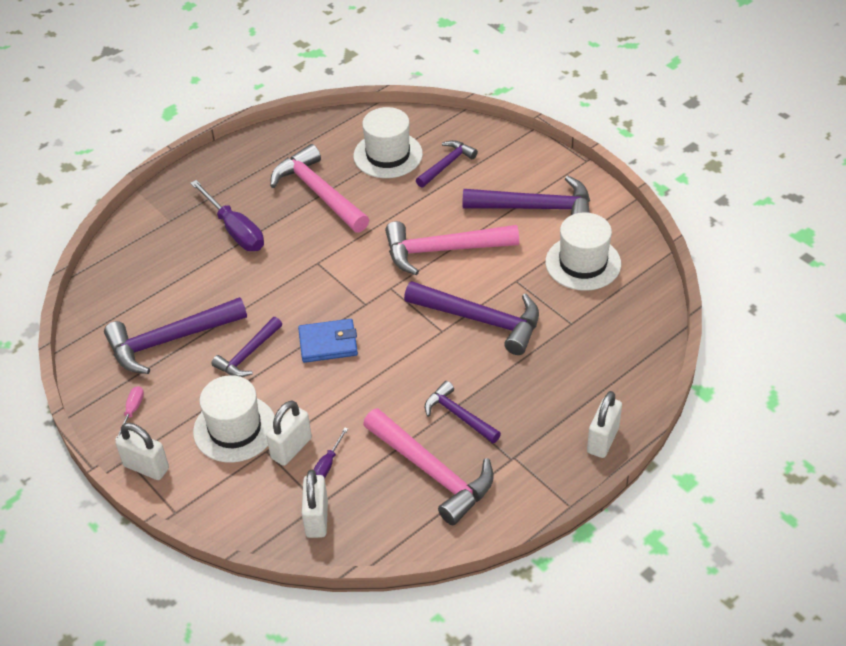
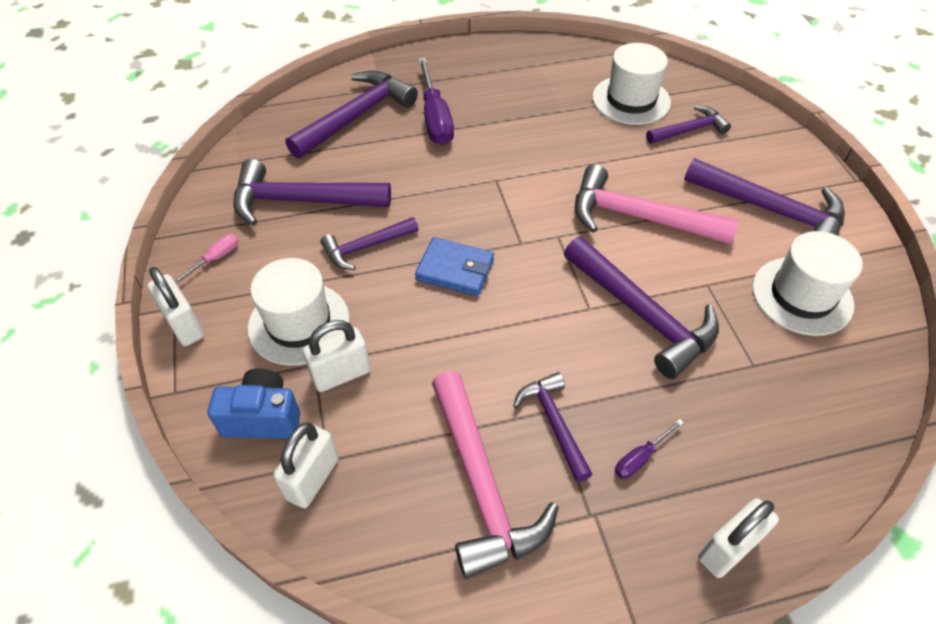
camera: 25 degrees right, 5 degrees up
(165, 253) = (356, 116): none -> purple hammer
(254, 499) = (263, 417): none -> blue camera
(318, 192) = (539, 112): pink hammer -> none
(327, 464) = (367, 413): purple screwdriver -> purple screwdriver (640, 458)

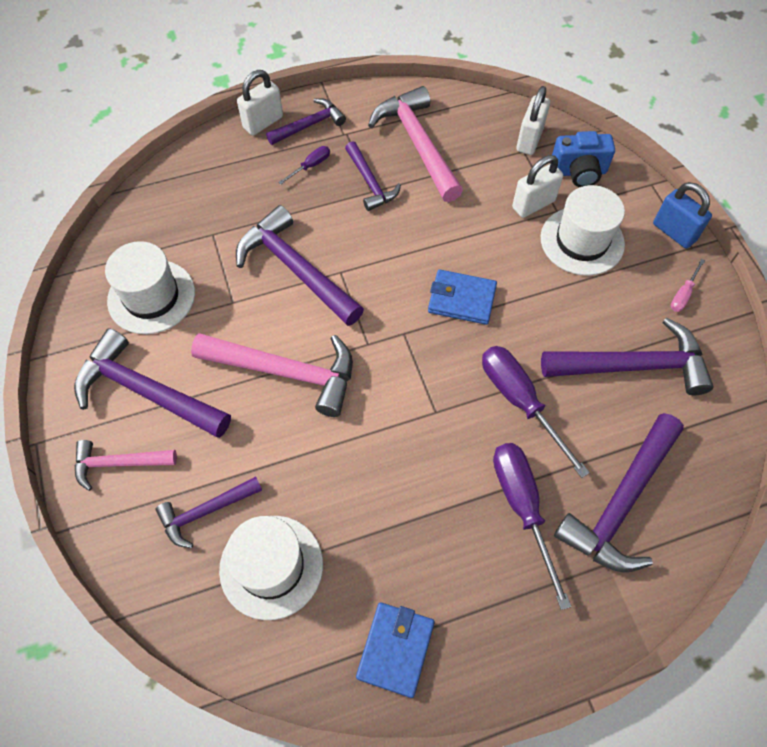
camera: 175 degrees right, 10 degrees up
(184, 325) = (674, 232): white padlock -> blue padlock
(366, 247) = (550, 316): purple hammer -> purple hammer (309, 125)
(417, 182) = (520, 401): none -> purple screwdriver
(540, 60) = (395, 649): none -> blue wallet
(774, 162) = (119, 463): none -> pink hammer

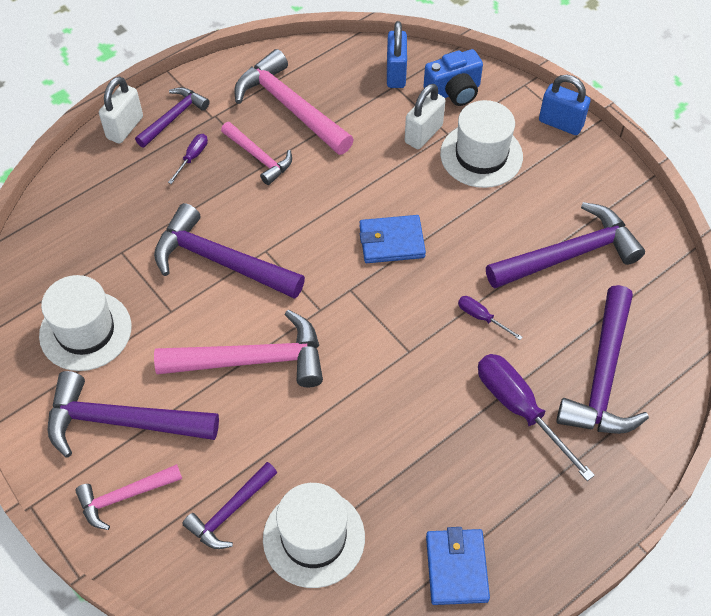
camera: 20 degrees left, 5 degrees down
(370, 183) = (259, 157): purple hammer -> pink hammer
(520, 401) = (481, 317): purple screwdriver -> purple screwdriver, size x0.49
(529, 140) = (396, 73): white padlock -> blue padlock
(683, 294) = (589, 177): pink screwdriver -> none

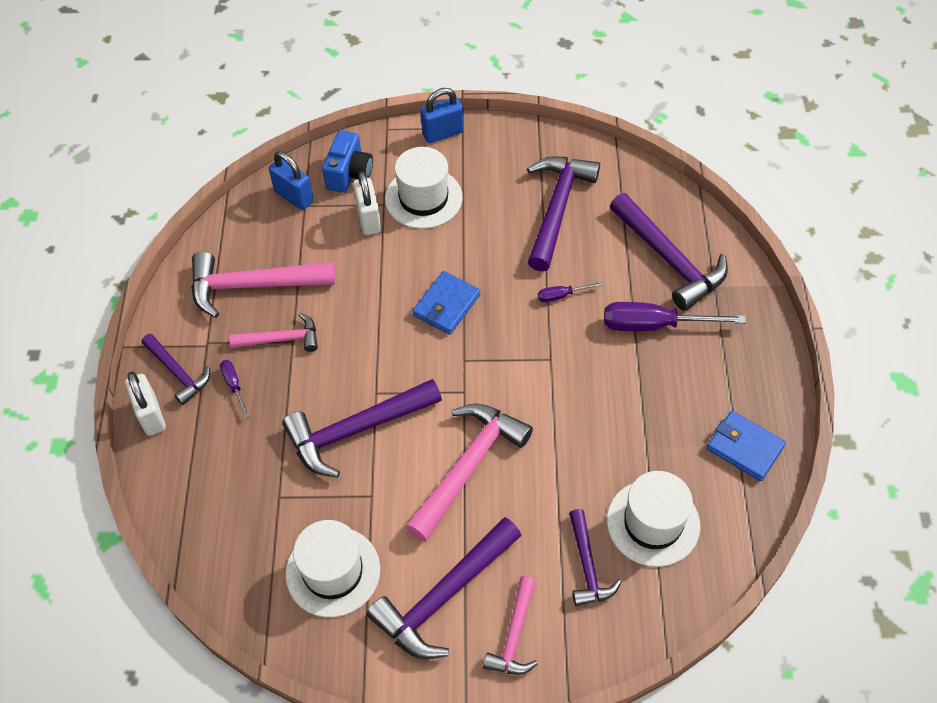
camera: 50 degrees left, 0 degrees up
(174, 117) = (178, 373): purple hammer -> purple hammer turned 150 degrees clockwise

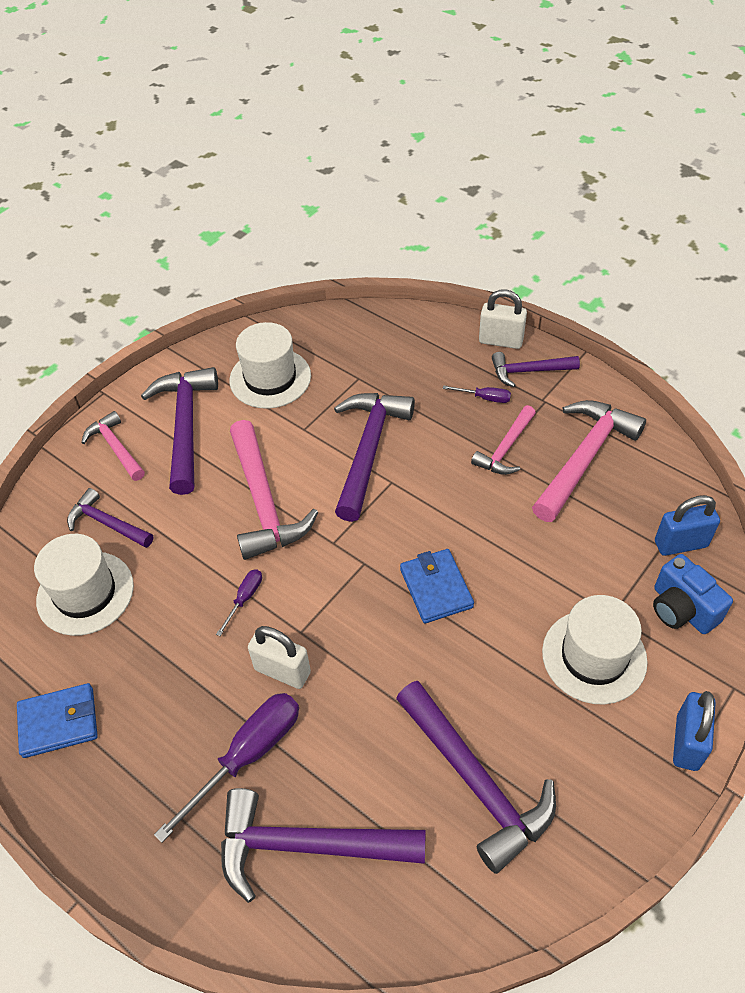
camera: 130 degrees right, 5 degrees down
(369, 219) = (600, 589): white padlock -> white padlock (282, 671)
(562, 295) = (359, 696): purple screwdriver -> purple screwdriver (244, 599)

